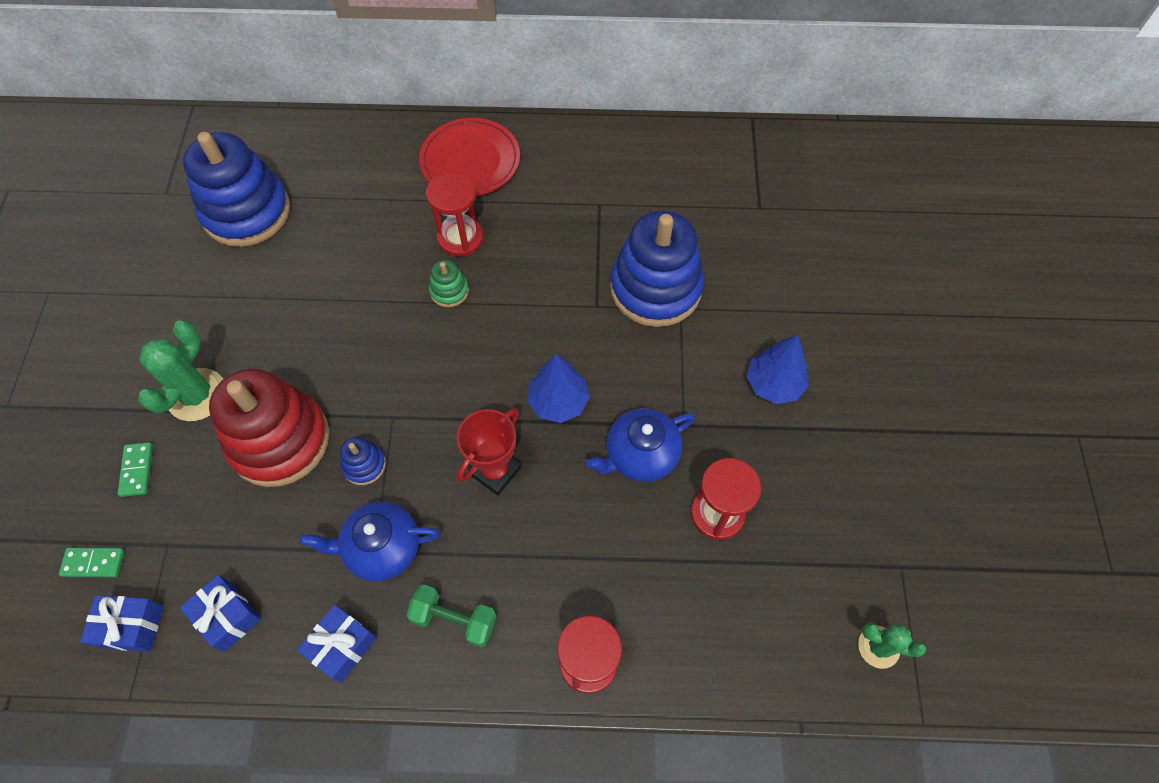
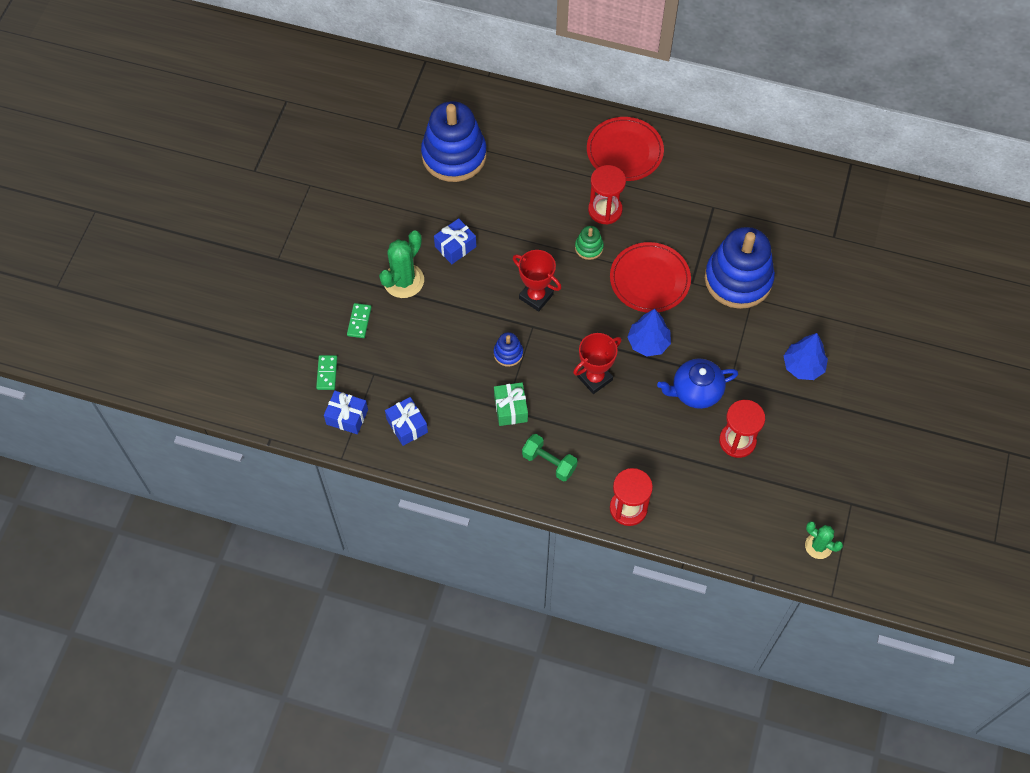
camera: 15 degrees right, 0 degrees up
(93, 563) = (327, 373): green domino -> green domino turned 75 degrees clockwise
(279, 440) = (454, 324): red stacking toy -> none
(342, 646) = (475, 460): blue gift -> blue gift (455, 247)
(382, 548) = (510, 409): blue teapot -> green gift
(389, 373) = (536, 296): none -> red trophy
(540, 315) = (649, 279): none -> red plate

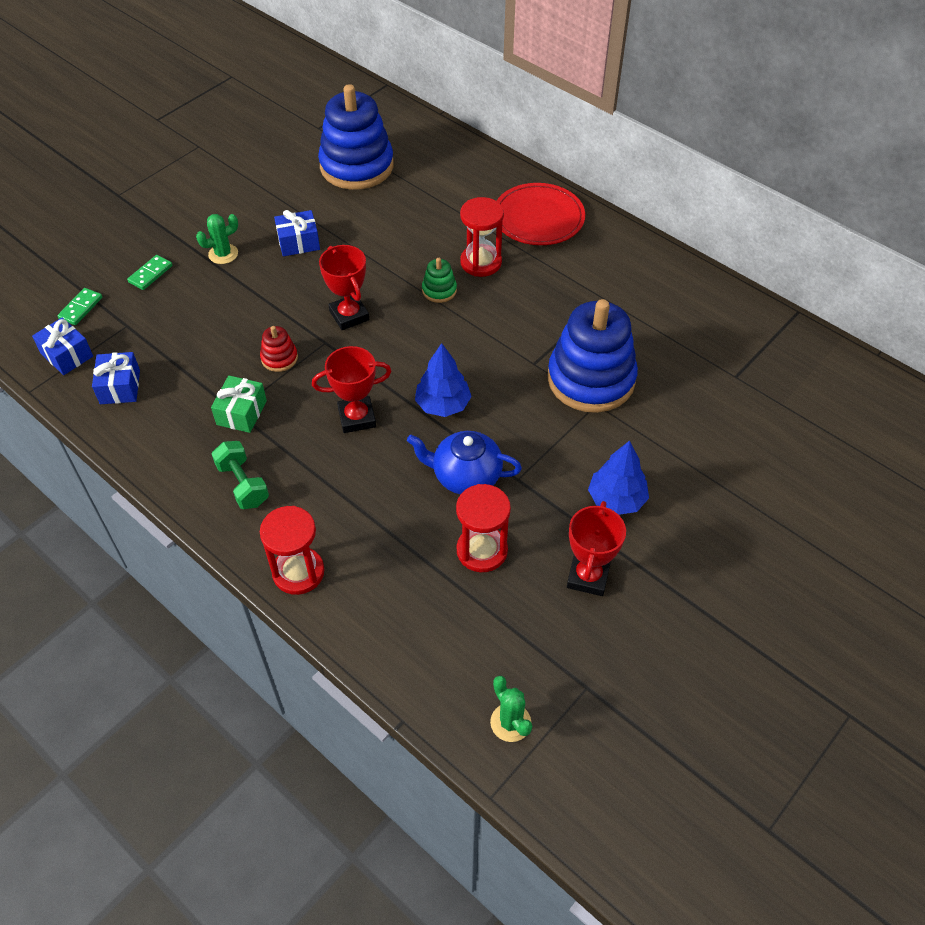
camera: 25 degrees right, 10 degrees down
(403, 280) = (223, 254): green cactus -> green cactus, size x0.62
(508, 353) = (279, 358): blue stacking toy -> red stacking toy
(649, 279) = (487, 343): red plate -> none
(813, 429) = (588, 576): none -> red trophy

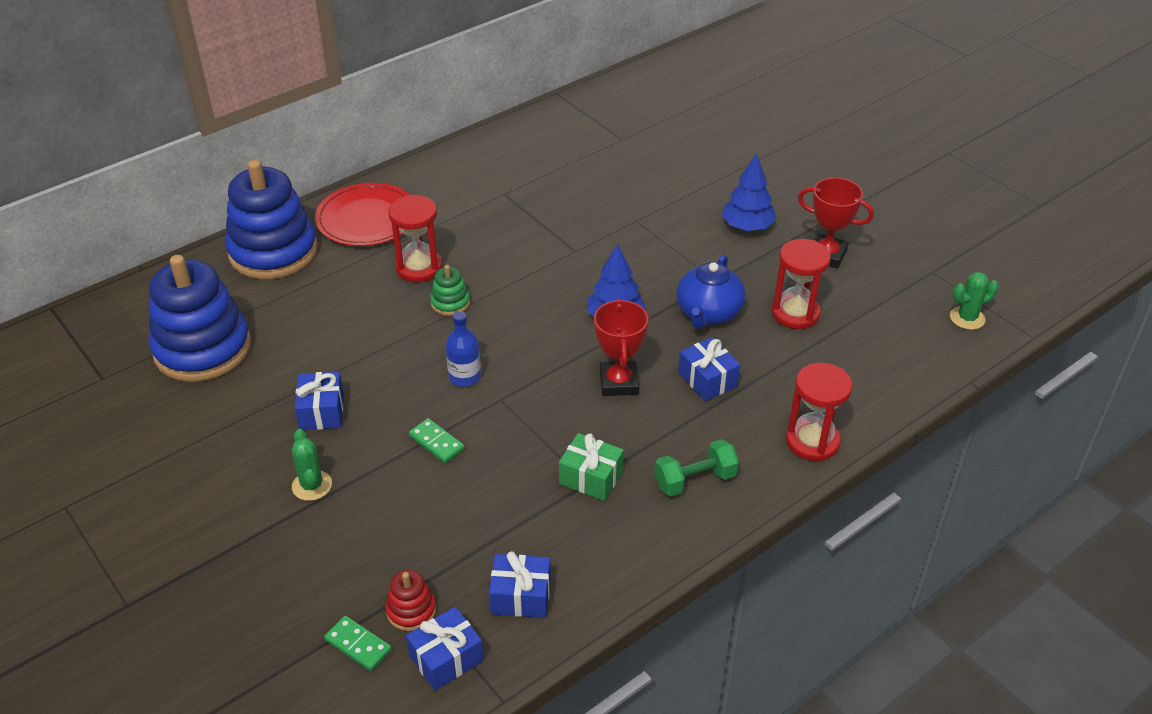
camera: 80 degrees left, 10 degrees down
(150, 274) = (319, 564): green domino -> green domino (436, 442)
(279, 358) = (514, 440): red stacking toy -> red stacking toy (411, 610)
(349, 315) = (464, 376): red trophy -> blue bottle
(370, 483) = (707, 379): none -> blue gift
(591, 379) = (605, 219): blue stacking toy -> blue stacking toy (273, 251)

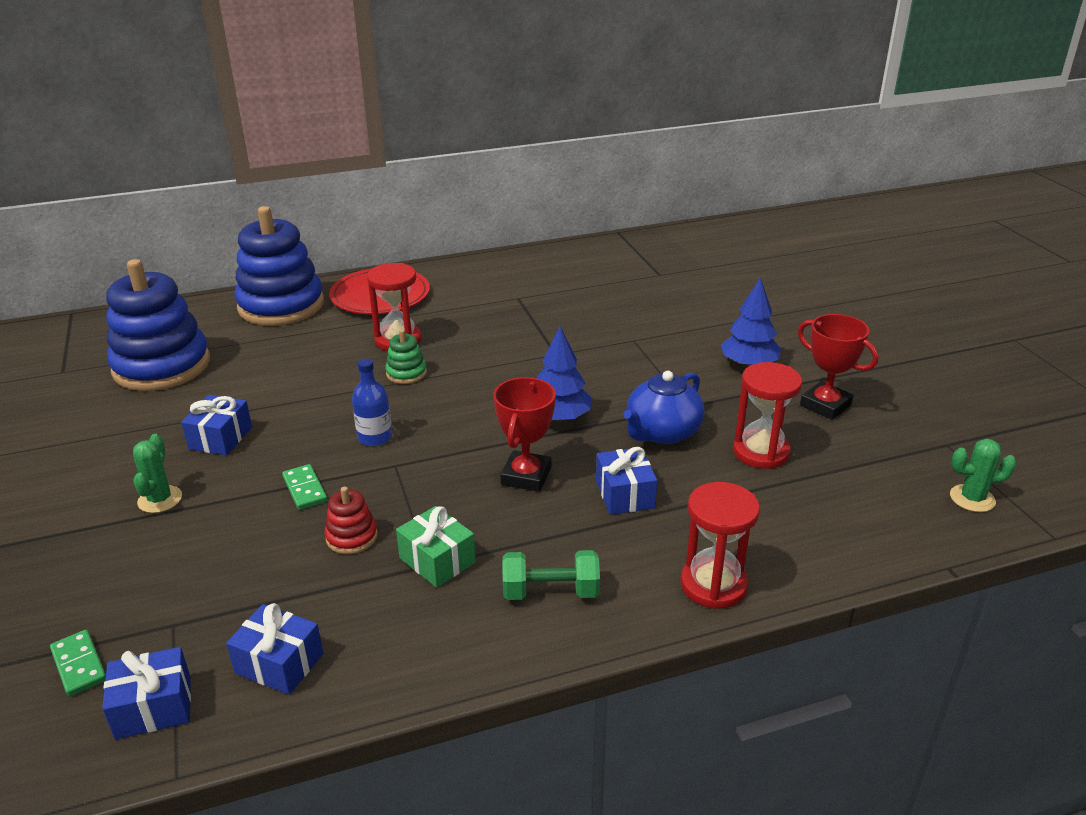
camera: 20 degrees right, 10 degrees down
(411, 610) = (158, 645): red stacking toy -> red stacking toy (351, 537)

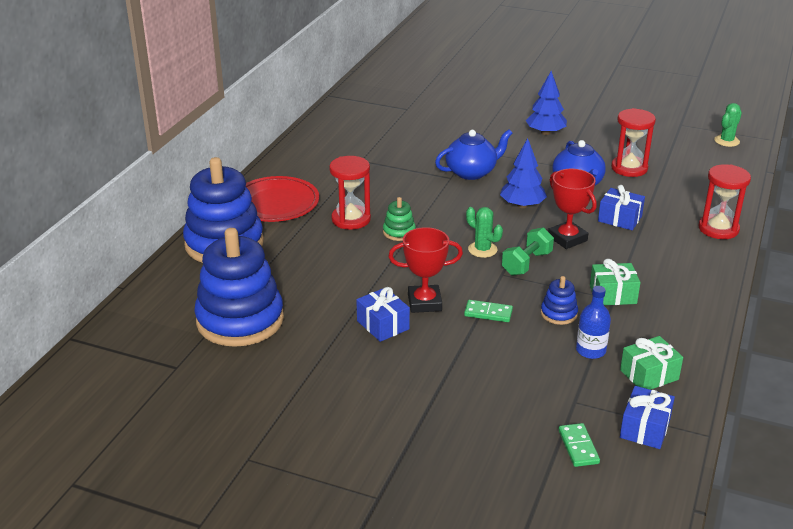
camera: 50 degrees left, 0 degrees up
(79, 665) = (578, 447): green domino -> green domino turned 75 degrees clockwise
(160, 499) = (430, 370): green cactus -> green cactus (482, 249)
(279, 663) = (649, 375): blue gift -> green gift
(351, 537) = (558, 314): red stacking toy -> blue stacking toy
(375, 437) = (461, 270): blue bottle -> blue bottle (590, 350)
(550, 592) = (677, 273): green dumbbell -> green dumbbell (526, 263)
(586, 360) = (471, 172): none -> blue teapot
(825, 405) = (611, 133): red trophy -> red trophy (424, 303)

